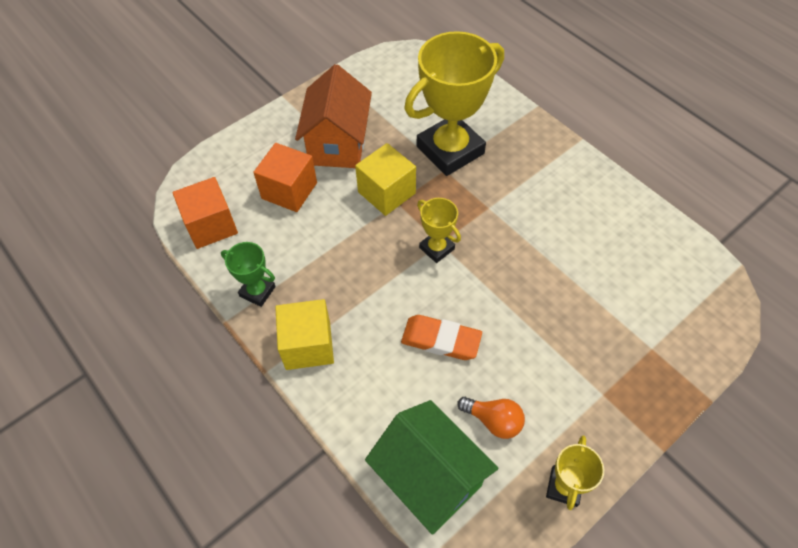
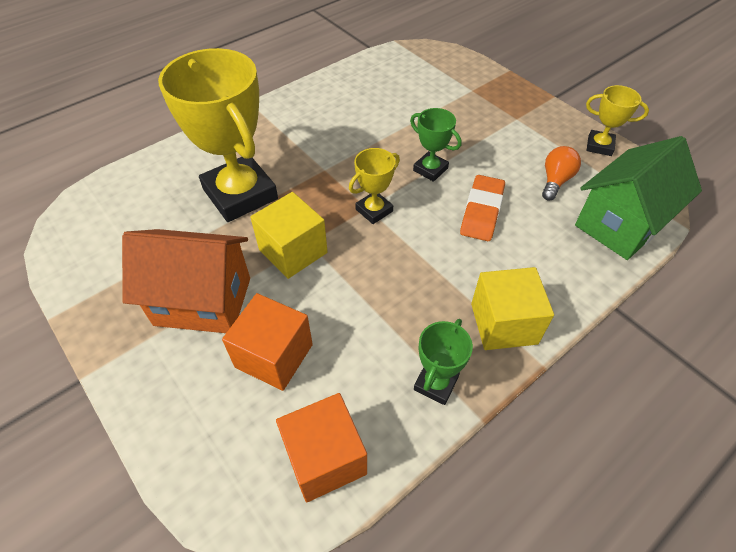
camera: 90 degrees left, 5 degrees down
(498, 296) = (430, 169): none -> green trophy

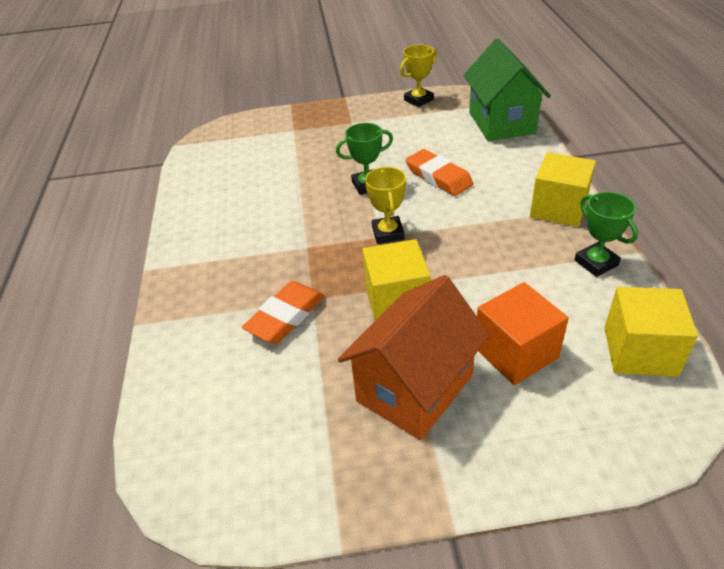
camera: 55 degrees left, 10 degrees down
(240, 194) = (285, 316): yellow trophy -> orange eraser
(325, 458) = (640, 351): orange cube -> yellow cube
(555, 181) = (436, 132): orange light bulb -> none

